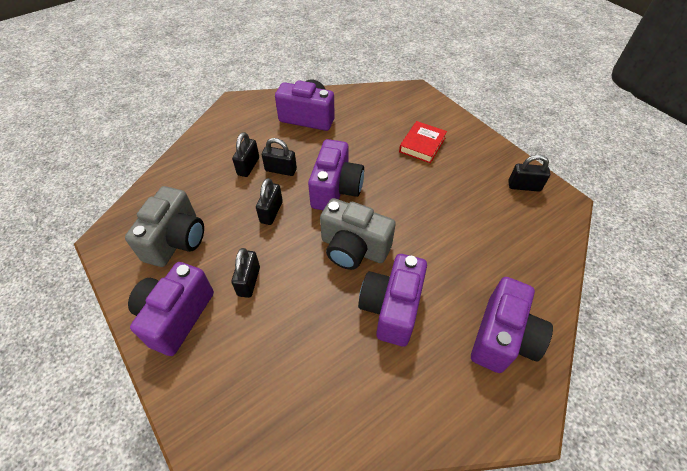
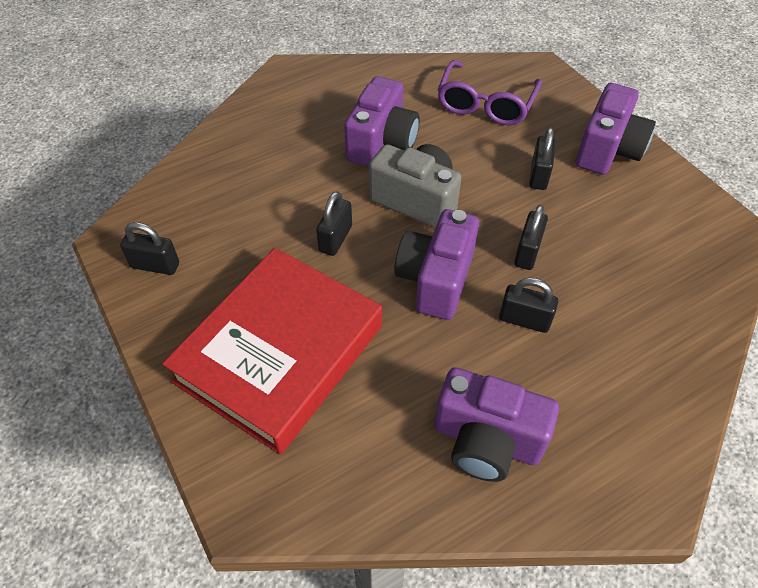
camera: 175 degrees left, 0 degrees up
(176, 240) = (644, 224): grey camera -> none
(248, 166) = (579, 331): black padlock -> black padlock (335, 239)
(287, 375) = (485, 104): none -> purple glasses
(422, 145) = (280, 353): red book -> red book, size x2.30
(502, 337) = (279, 115): purple camera -> none

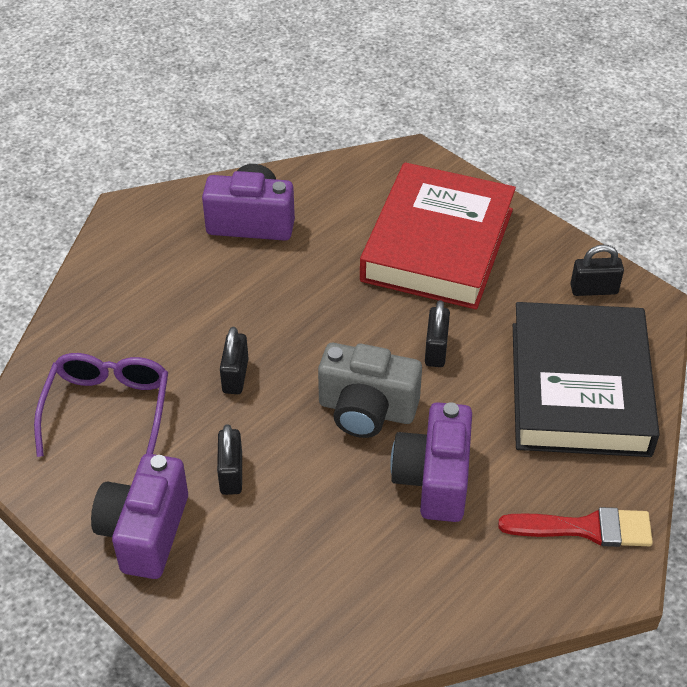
camera: 165 degrees right, 5 degrees down
(232, 182) = (579, 388): none -> black book
(291, 97) = (586, 528): none -> red brush
(435, 280) = (322, 330): purple camera -> none
(485, 104) = (316, 577): purple glasses -> purple glasses (108, 409)
(524, 320) = (231, 312): black padlock -> none

